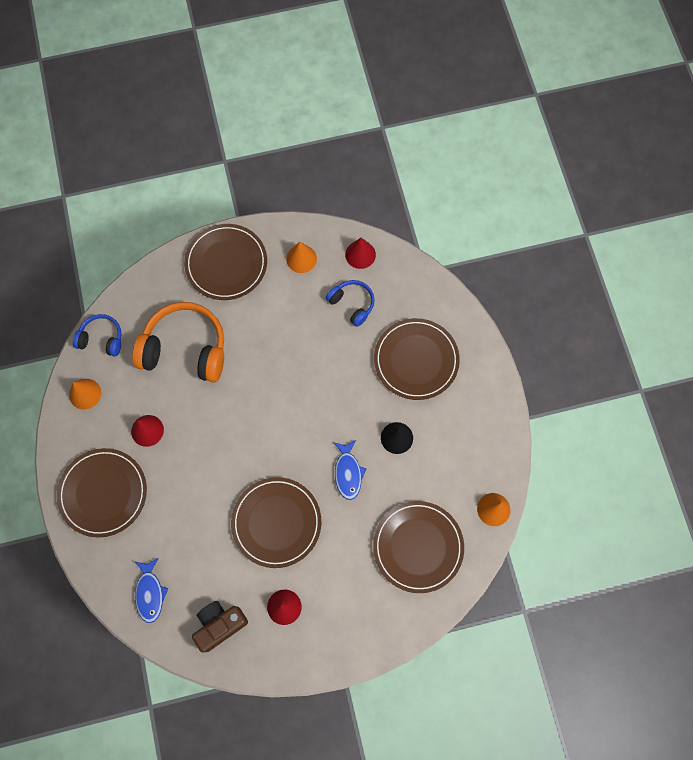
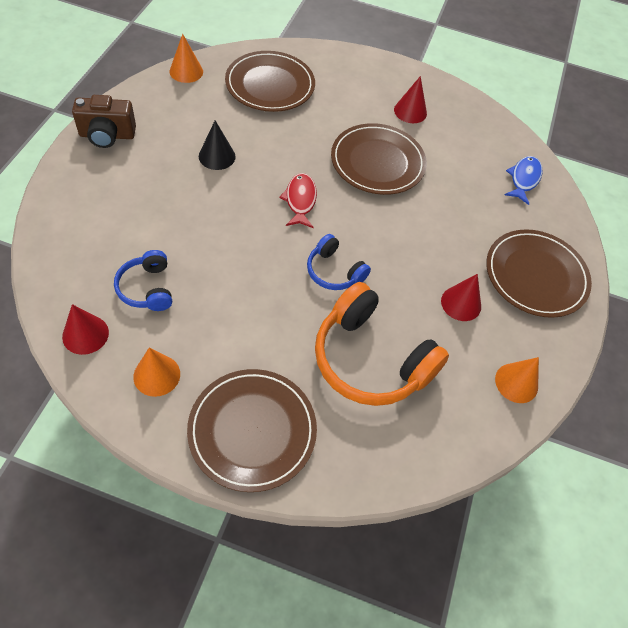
camera: 155 degrees left, 15 degrees down
(101, 339) = (468, 435): blue headphones -> blue headphones (334, 271)
(220, 625) = (472, 129): brown camera -> brown camera (107, 135)
(309, 440) = (300, 200): none -> red fish
(348, 473) = (284, 158): blue fish -> none
(416, 360) = (136, 200): brown plate -> none

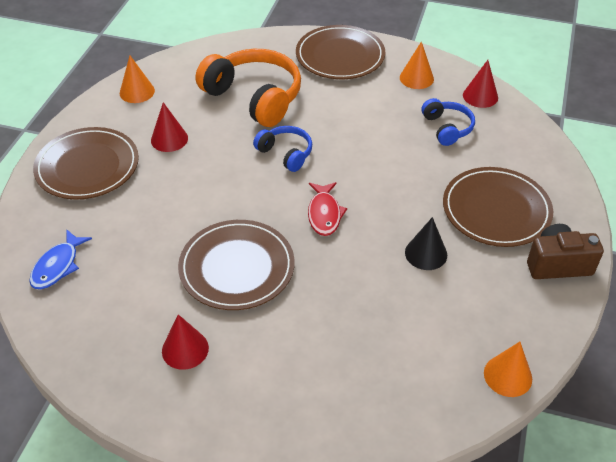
camera: 175 degrees left, 10 degrees down
(270, 85) = (385, 368): brown plate -> brown plate (496, 210)

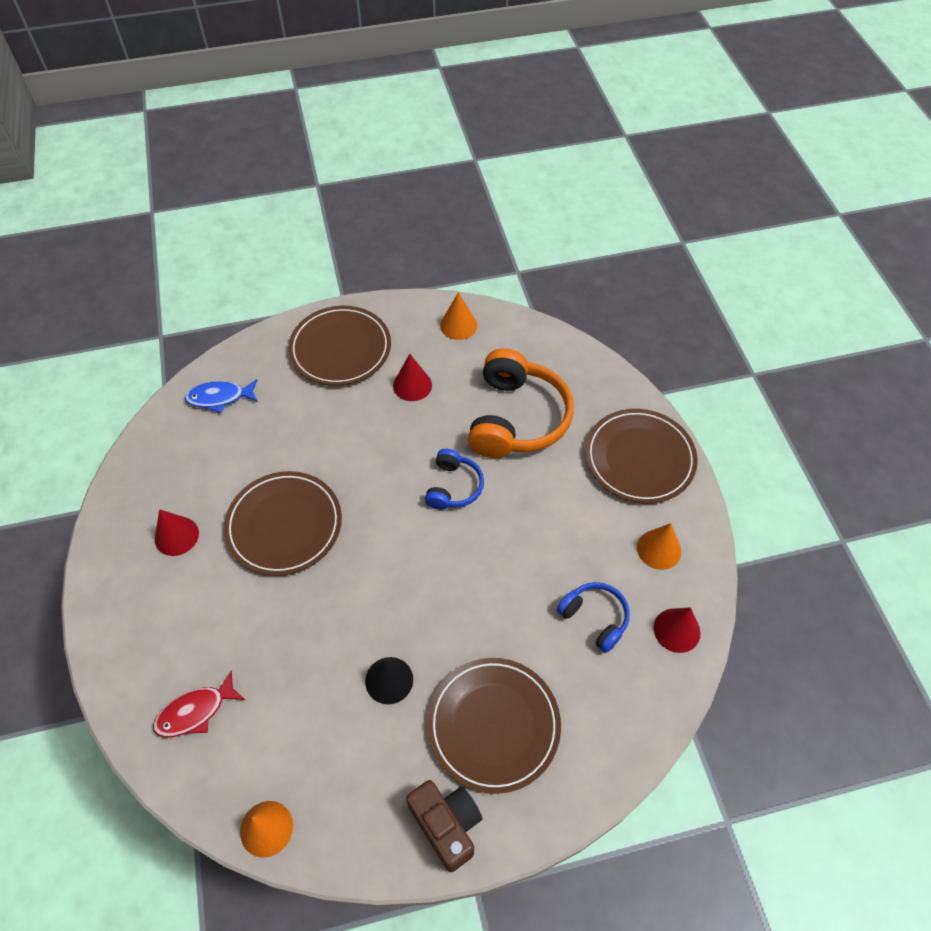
camera: 60 degrees right, 10 degrees up
(324, 214) = (391, 562): red fish -> red fish (195, 711)
(447, 128) = (594, 618): blue headphones -> blue headphones turned 90 degrees counterclockwise

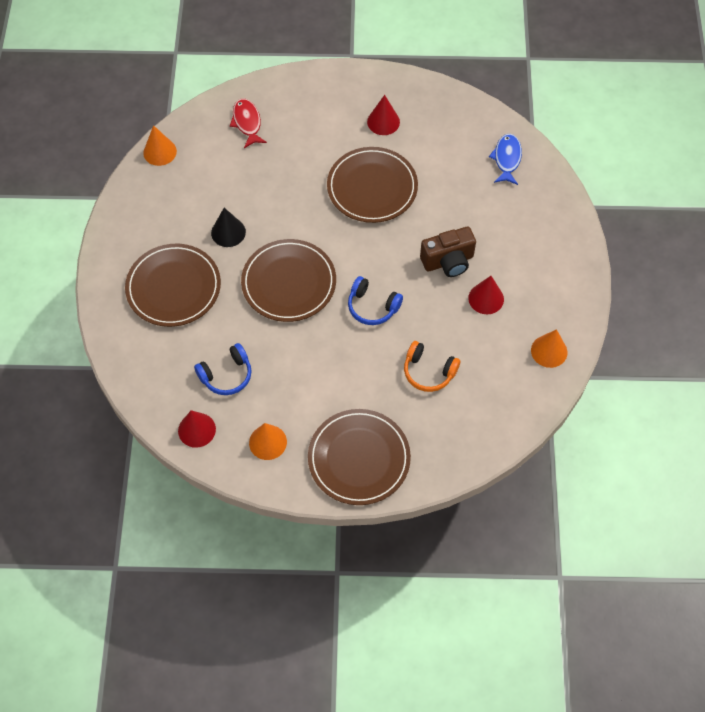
camera: 105 degrees right, 5 degrees up
(340, 349) = (541, 251): brown plate -> brown plate (289, 283)
(446, 825) = (122, 246): brown camera -> brown camera (448, 261)
(516, 418) = (428, 371): orange headphones -> orange headphones, size x0.53

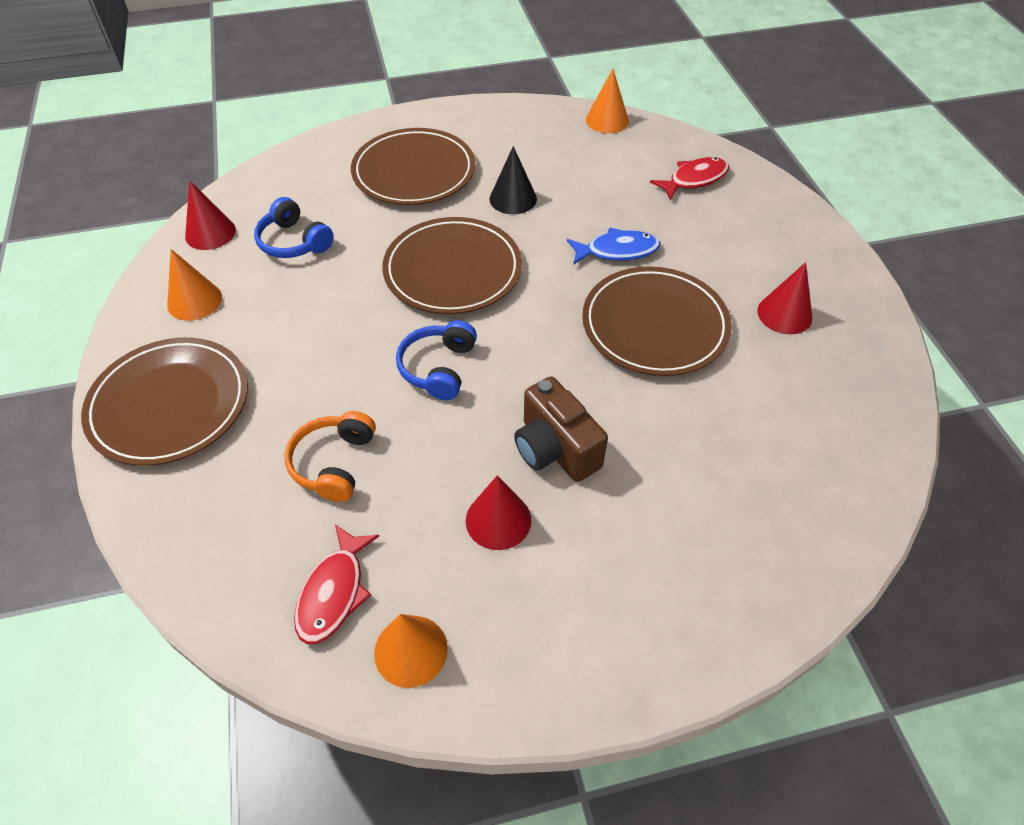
camera: 75 degrees right, 10 degrees down
(507, 159) = (812, 497): blue fish -> blue fish (617, 251)
(510, 381) = (334, 592): none -> red fish

